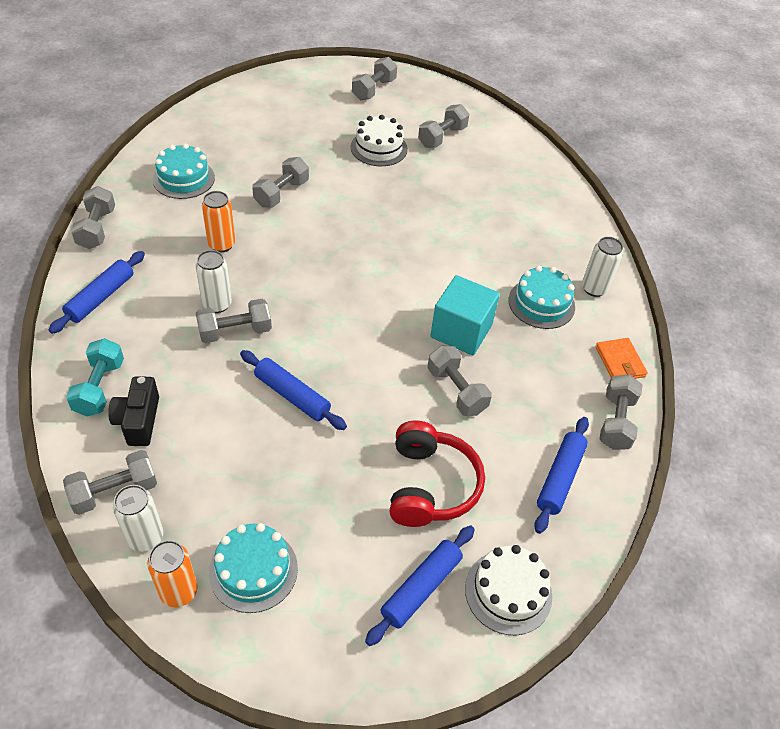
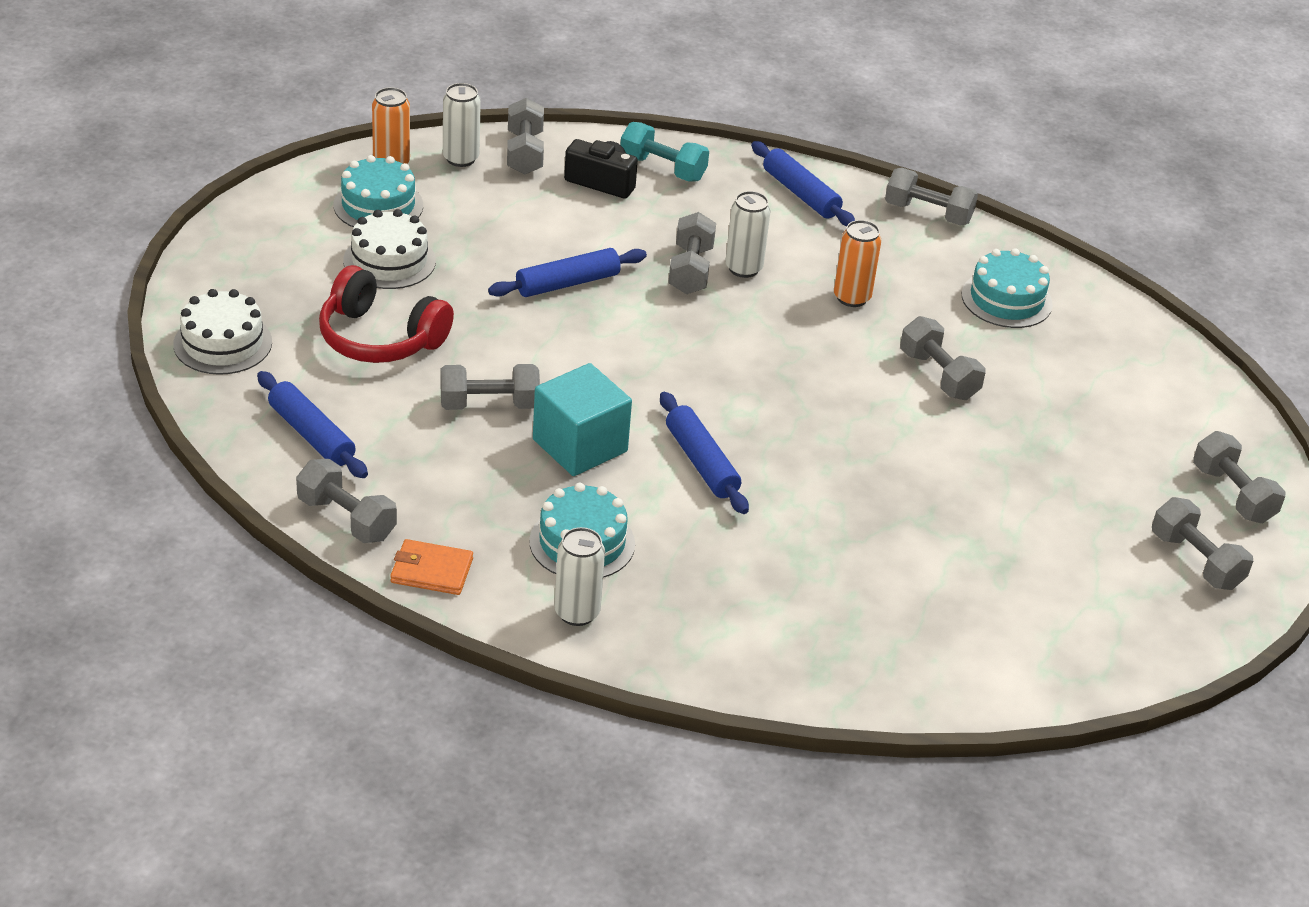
camera: 115 degrees right, 10 degrees down
(379, 148) = (1016, 508): white cake -> white cake (389, 261)
(421, 588) = (276, 292): blue rolling pin -> blue rolling pin (701, 462)
(442, 137) = (1024, 594): grey dumbbell -> grey dumbbell (1233, 494)

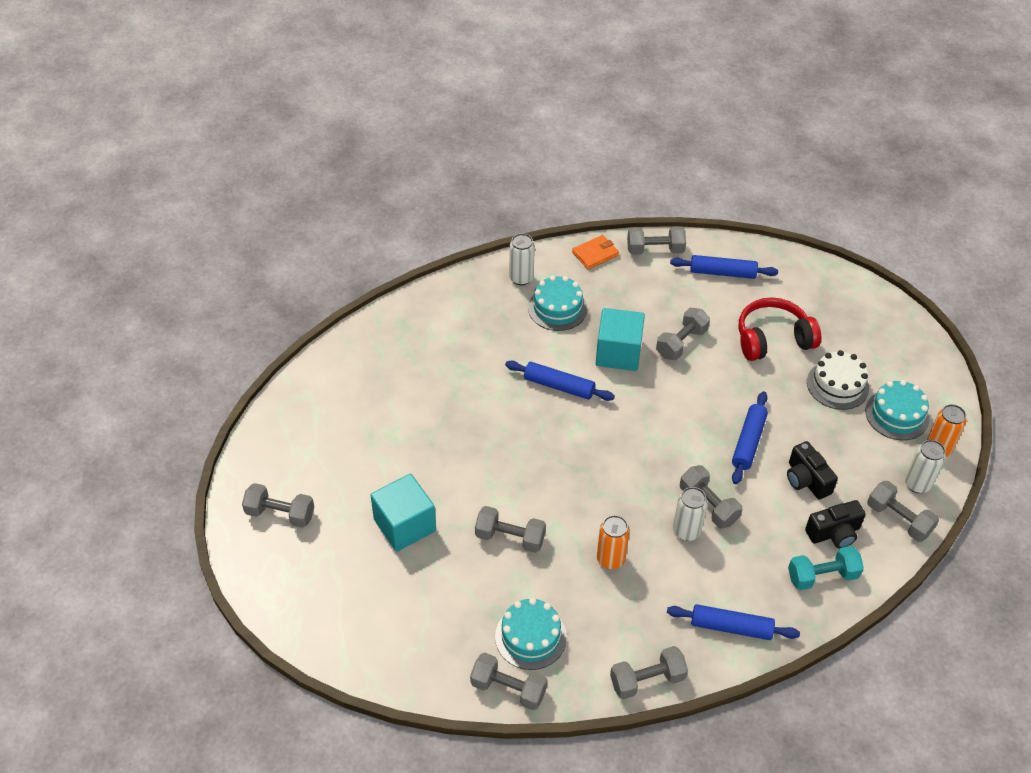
camera: 140 degrees right, 10 degrees up
(223, 343) = (822, 284): white cake -> none
(560, 225) = (806, 480): none -> black camera
(1049, 457) = (405, 525): none -> turquoise cube
(1233, 494) = (290, 579): grey dumbbell -> grey dumbbell (508, 689)

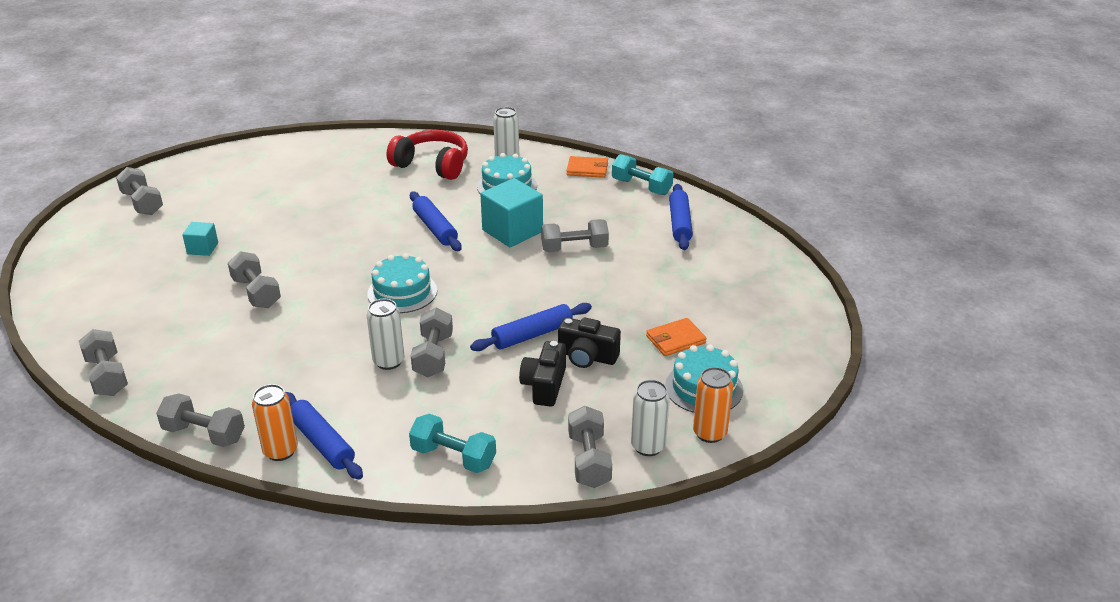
camera: 40 degrees right, 15 degrees down
(405, 525) = (202, 248): turquoise cube -> turquoise cube, size x0.53
(530, 637) = (172, 356): turquoise cake -> turquoise cake (402, 292)
(610, 559) = (303, 345): orange can -> orange can (280, 451)
(655, 250) = (641, 187): grey dumbbell -> turquoise dumbbell
(722, 272) = (680, 223): blue rolling pin -> blue rolling pin turned 45 degrees clockwise
(773, 339) = (660, 282): red headphones -> red headphones (432, 165)
(834, 533) = (511, 435): black camera -> black camera (587, 357)
(837, 385) = (675, 339): white cake -> orange wallet

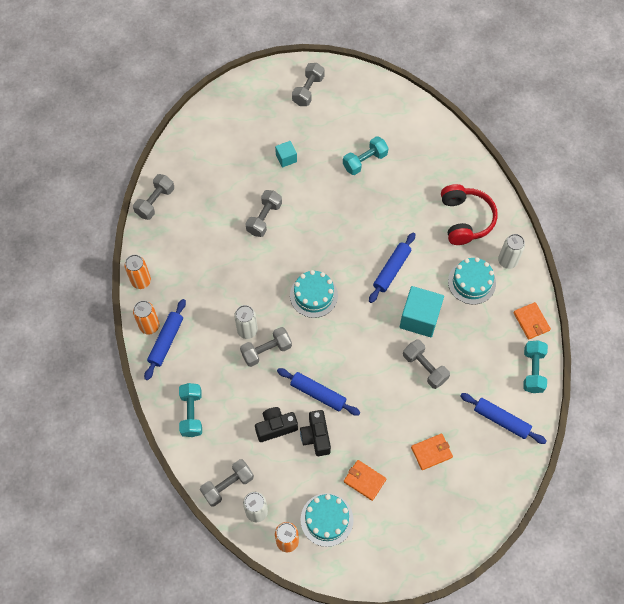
camera: 60 degrees right, 30 degrees up
(204, 434) = (141, 281): grey dumbbell -> orange can
(283, 199) = (365, 161): none -> turquoise dumbbell
(679, 279) = (431, 452): none -> orange wallet
(680, 223) = (501, 420): blue rolling pin -> blue rolling pin turned 60 degrees clockwise

